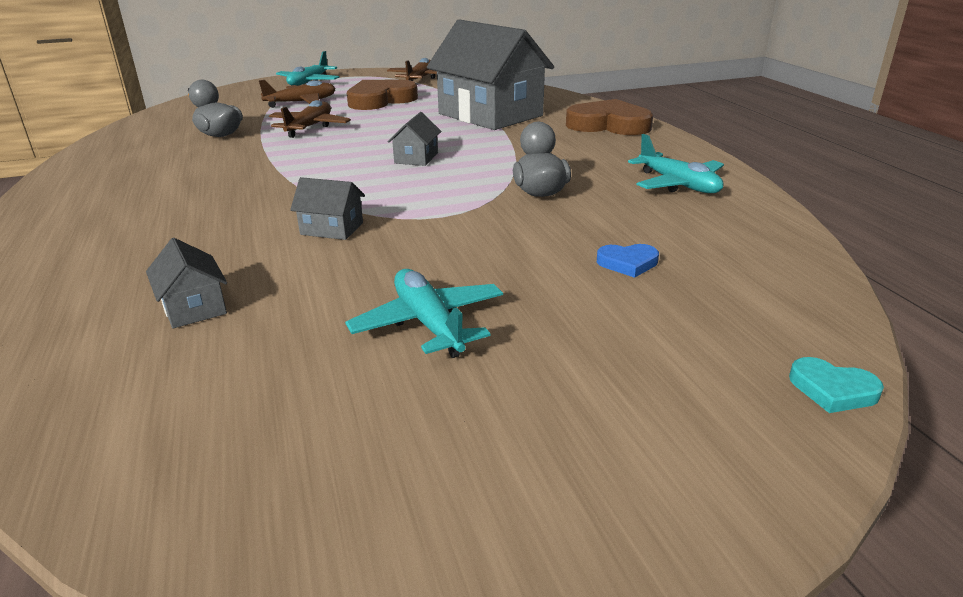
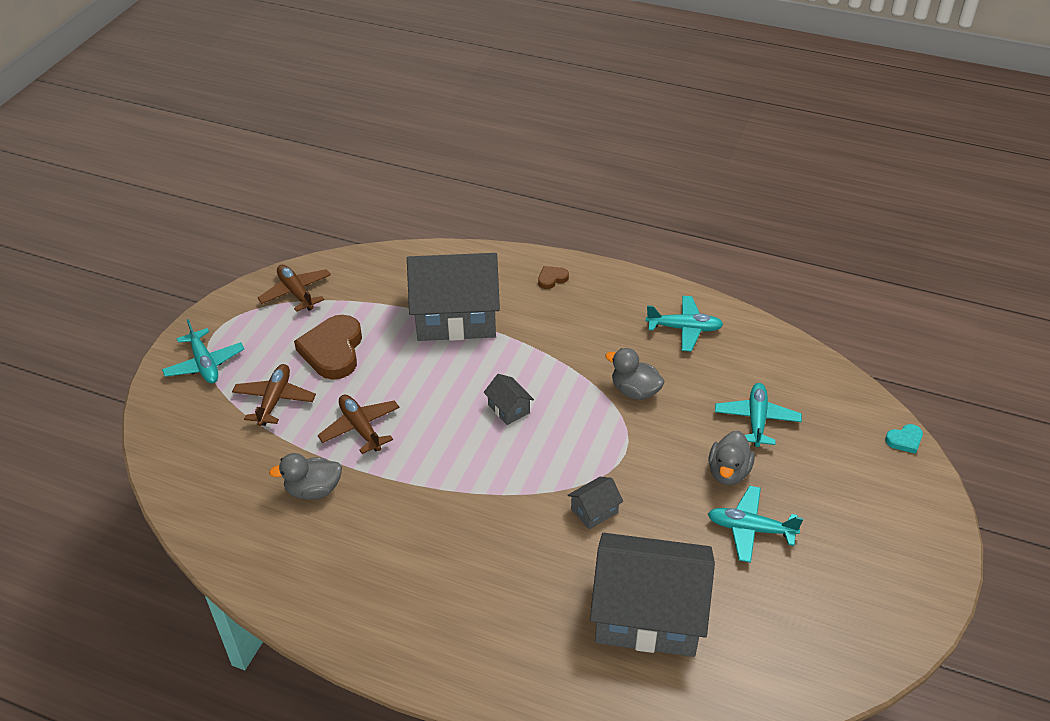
camera: 50 degrees left, 15 degrees up
(194, 307) = (648, 614): grey house -> grey house, size x2.48
(507, 276) = (728, 472): none -> grey duck
(608, 125) = (552, 279): brown heart -> brown heart, size x0.45
(628, 263) = (756, 420): blue heart -> turquoise plane

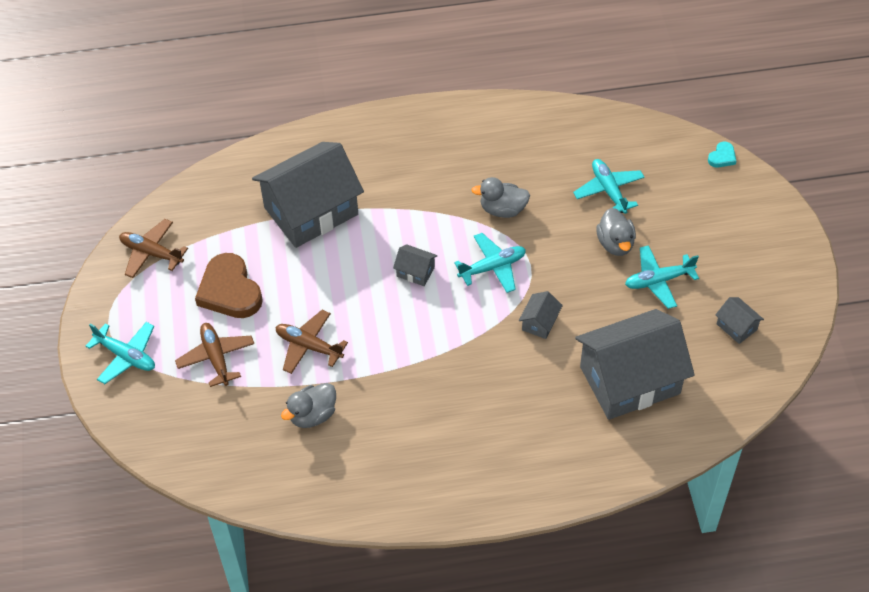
camera: 30 degrees left, 10 degrees up
(552, 279) = (365, 138): brown heart -> none
(684, 328) = (504, 136): turquoise plane -> turquoise plane (492, 267)
(808, 618) = (736, 327): none -> grey house

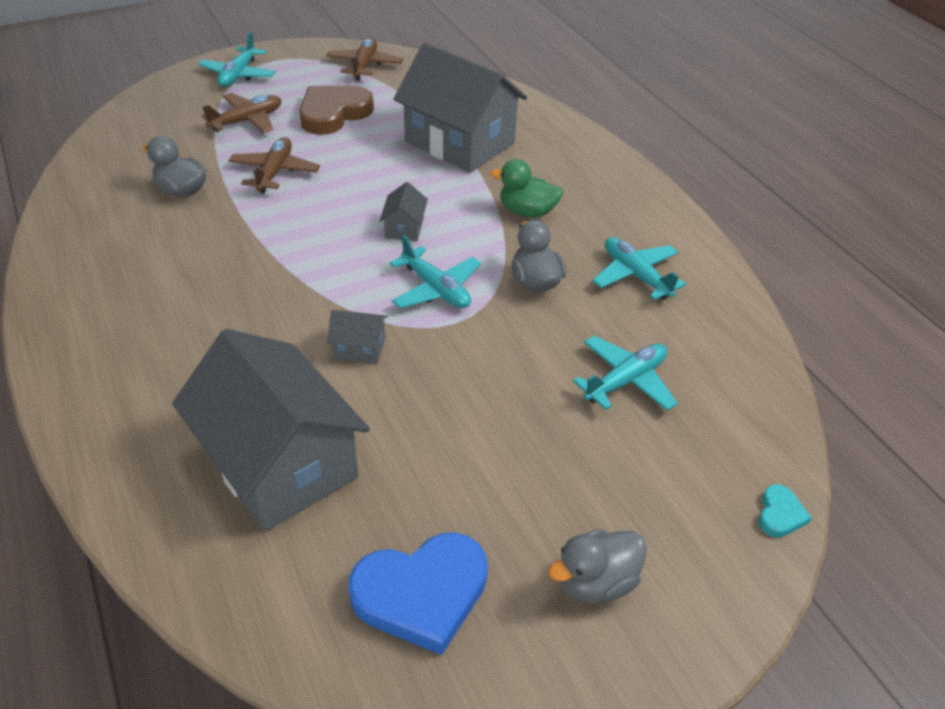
camera: 70 degrees right, 10 degrees down
(421, 192) = (527, 212): none -> green duck
(615, 243) = (530, 404): grey duck -> grey duck (595, 582)
(658, 281) = (480, 468): turquoise plane -> turquoise plane (635, 275)
(722, 157) = (780, 514): turquoise heart -> turquoise heart turned 90 degrees counterclockwise
(736, 327) = (422, 594): grey house -> blue heart

